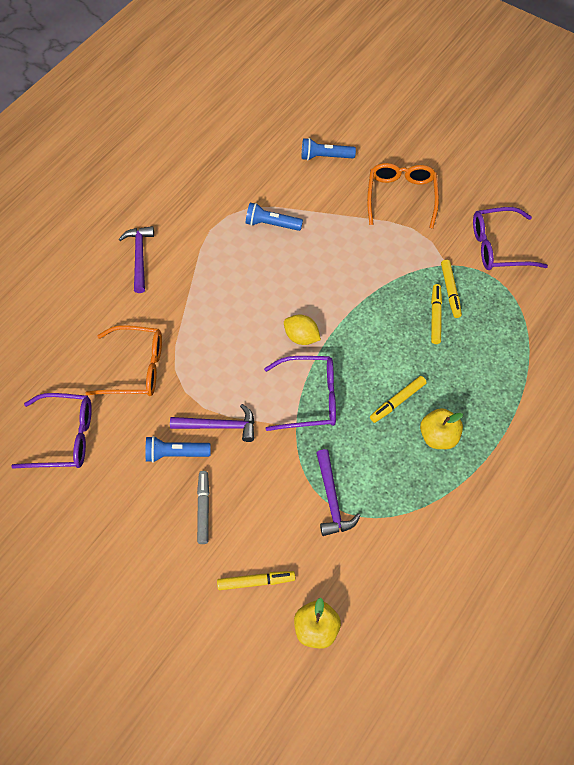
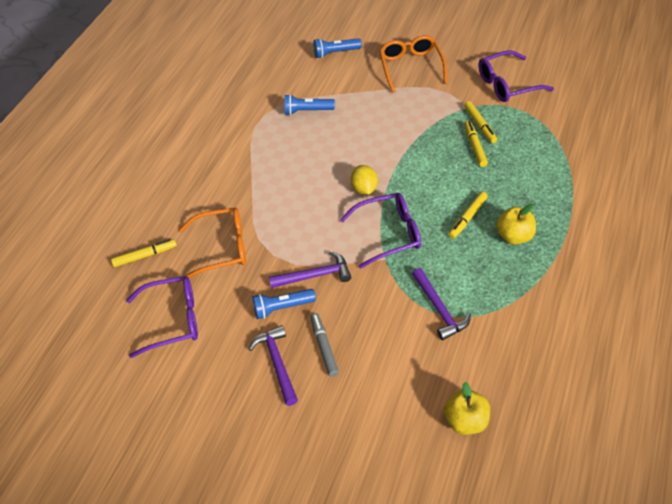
camera: 10 degrees left, 10 degrees down
(139, 256) = (197, 161): purple hammer -> purple hammer (277, 363)
(256, 582) = (394, 395): yellow marker -> yellow marker (145, 256)
(301, 337) = (364, 189): yellow lemon -> yellow lemon turned 60 degrees clockwise

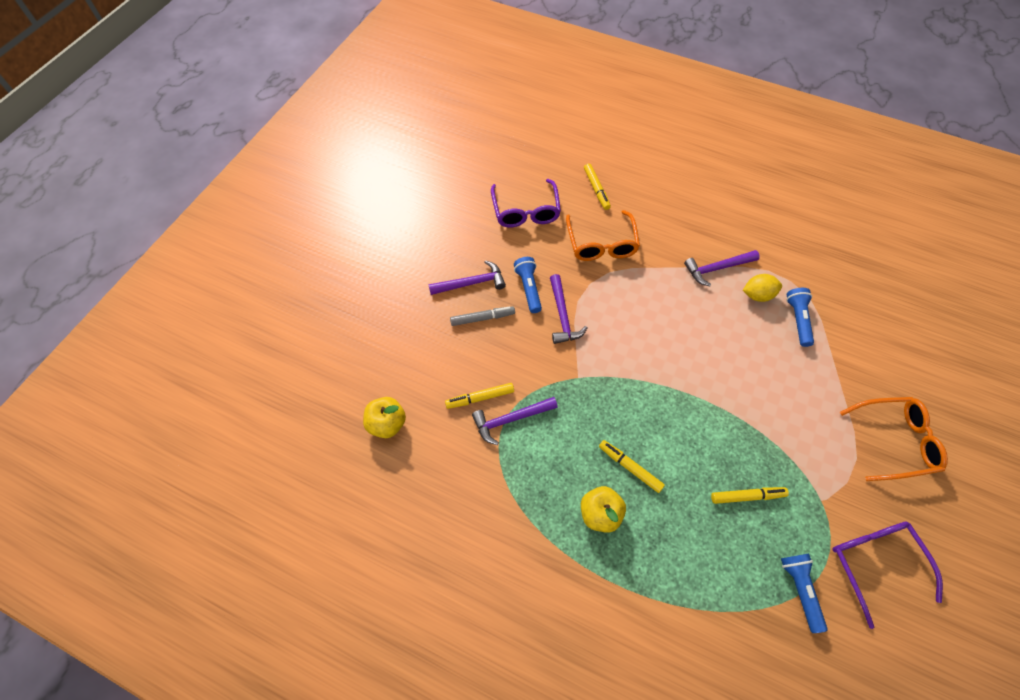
camera: 90 degrees right, 10 degrees up
(253, 160) = (716, 268): none -> purple hammer
(335, 53) = (910, 356): blue flashlight -> blue flashlight (800, 590)
(364, 189) = (675, 367): yellow lemon -> yellow lemon (757, 295)
(389, 234) = (610, 384): purple glasses -> none
(480, 125) = (787, 510): yellow marker -> yellow marker (480, 398)

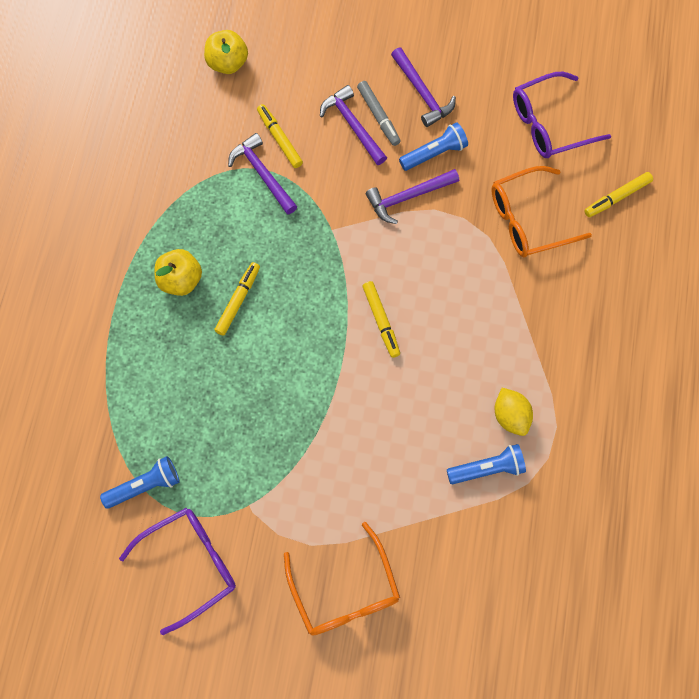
camera: 75 degrees right, 10 degrees up
(716, 268) = (536, 362): purple hammer -> purple hammer (352, 125)
(747, 496) = (234, 425): yellow marker -> yellow marker (381, 321)

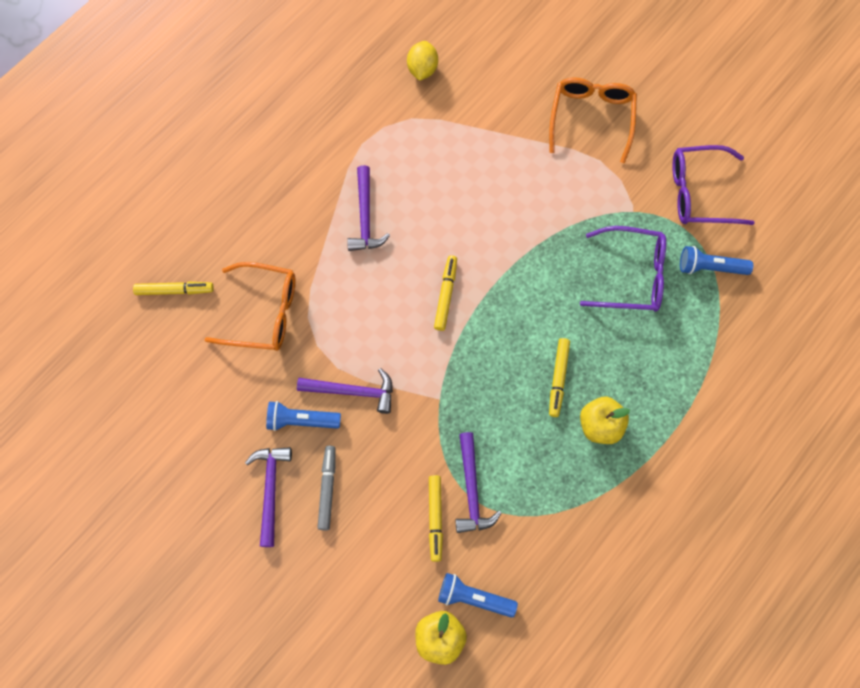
camera: 150 degrees left, 0 degrees up
(238, 301) = (558, 378): yellow marker -> yellow marker turned 45 degrees counterclockwise
(352, 125) = (357, 493): purple hammer -> purple hammer (365, 217)
(487, 469) = (434, 142): blue flashlight -> blue flashlight (474, 598)
(510, 416) = (391, 169): yellow lemon -> yellow lemon (422, 69)
(550, 124) = (178, 390): purple glasses -> purple glasses (631, 275)

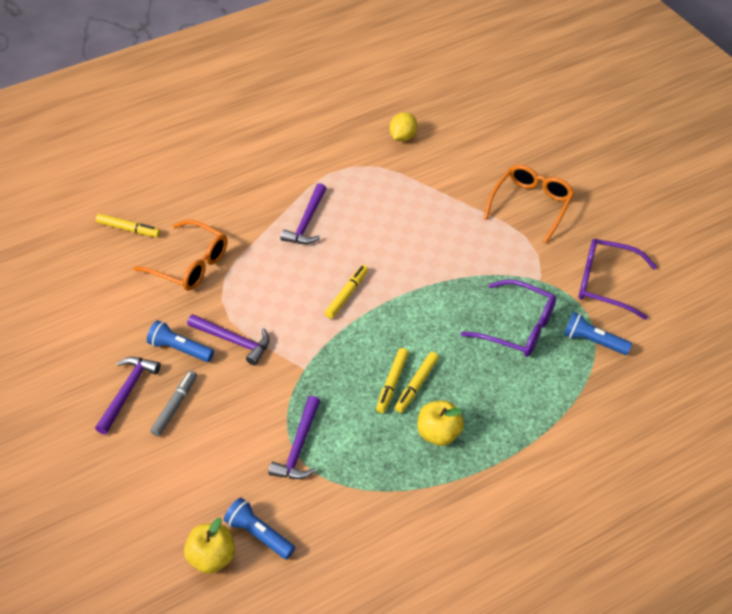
camera: 20 degrees right, 20 degrees down
(435, 518) = (256, 459): yellow marker -> yellow marker (392, 383)

